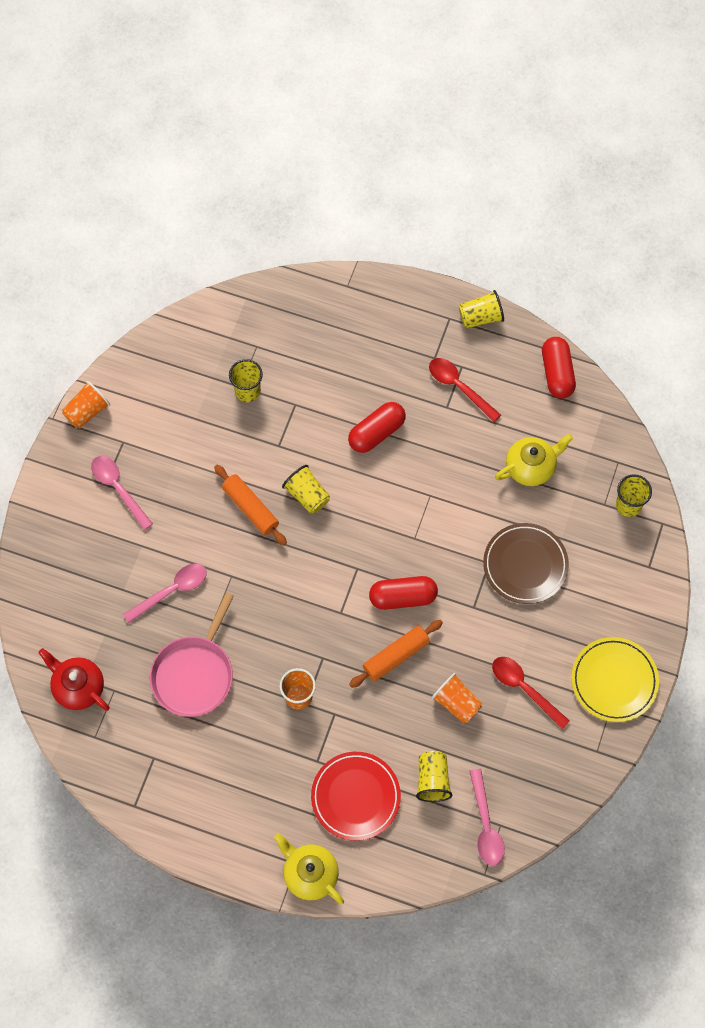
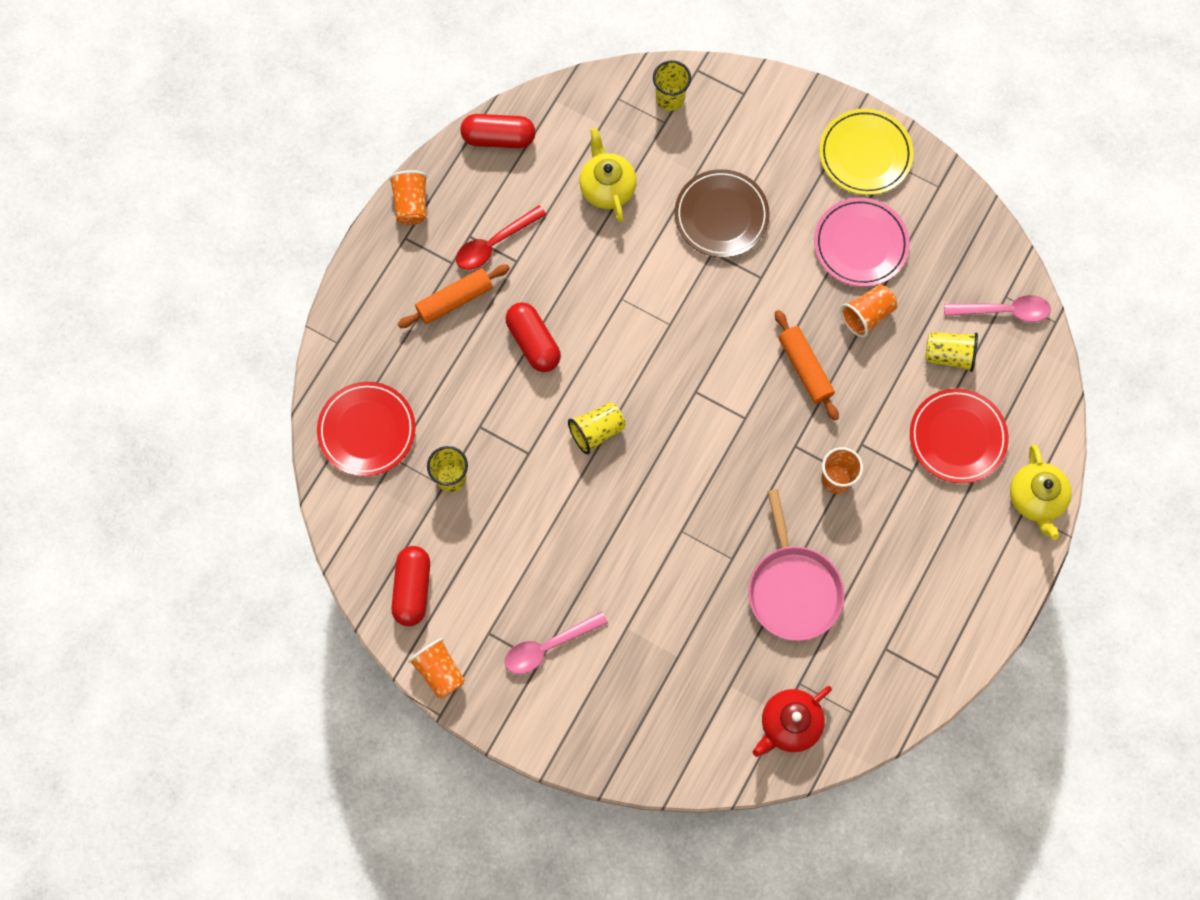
camera: 80 degrees left, 5 degrees up
(172, 591) = (688, 601): pink spoon -> none
(194, 674) = (793, 589): pink pan -> pink pan turned 45 degrees clockwise
(250, 508) = (601, 497): orange rolling pin -> orange rolling pin (454, 300)
(277, 322) = (367, 430): none -> red plate
(310, 874) = (1035, 498): yellow teapot -> yellow teapot turned 60 degrees counterclockwise
(403, 597) = (737, 349): red capsule -> red capsule (412, 589)
(480, 317) = (411, 204): yellow cup -> orange cup
(524, 688) = (860, 244): red spoon -> pink plate

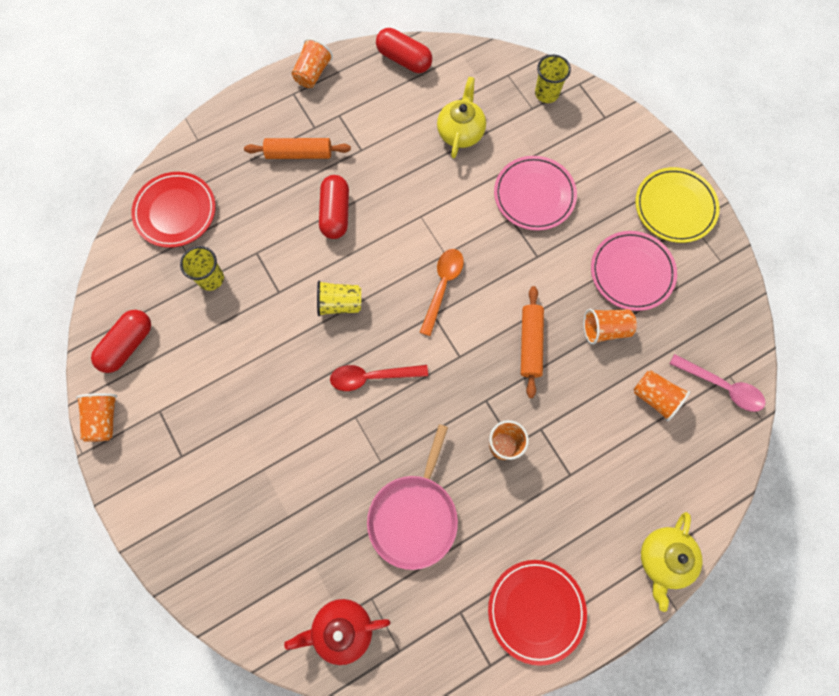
camera: 30 degrees right, 0 degrees up
(494, 244) = (353, 129): red spoon -> red spoon (371, 377)
(548, 646) = (195, 448): pink spoon -> none
(687, 358) = (442, 286): none -> orange spoon
(721, 216) = (534, 195): brown plate -> pink plate
(949, 355) = (655, 397): yellow cup -> orange cup
(957, 437) = (624, 468): red plate -> red plate (536, 610)

